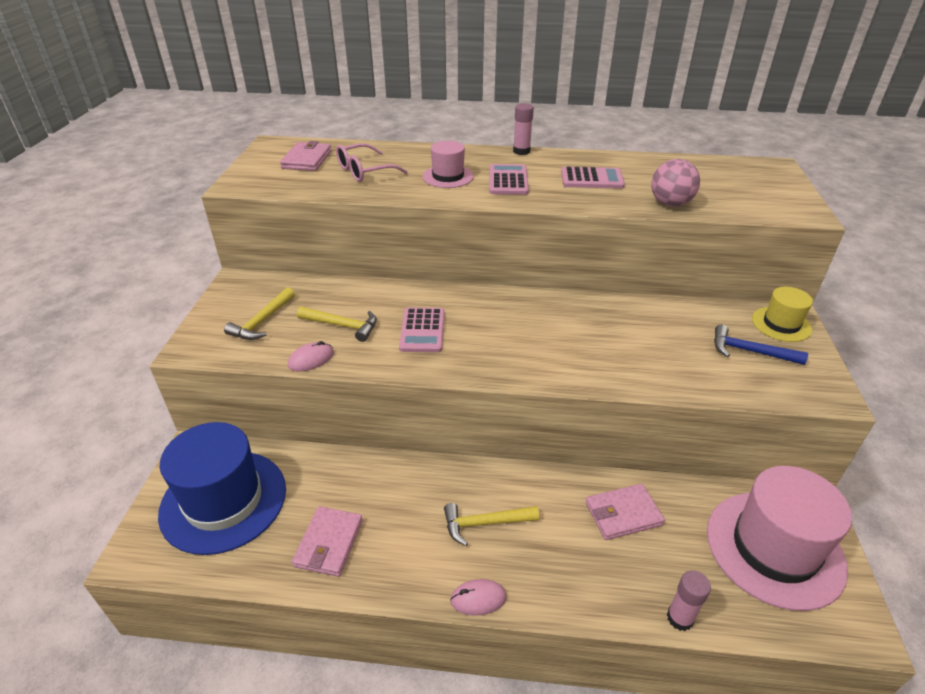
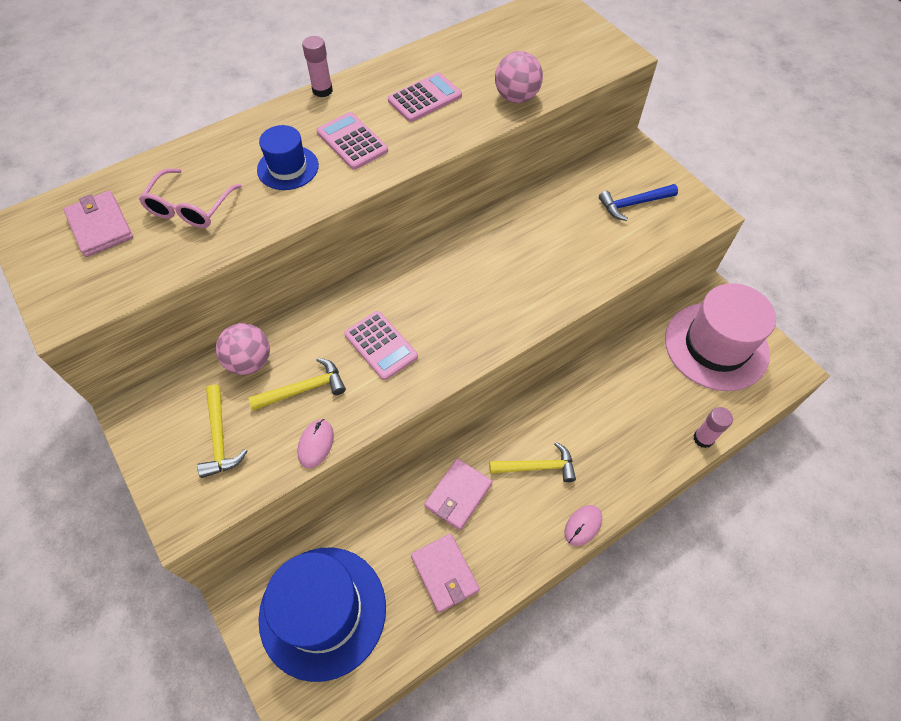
camera: 40 degrees left, 20 degrees up
(329, 293) = (250, 362): none -> pink ball
(448, 176) = (288, 168): pink hat -> blue hat
(485, 523) = (537, 467): yellow hammer -> yellow hammer turned 135 degrees counterclockwise
(623, 514) = (615, 388): pink wallet -> pink wallet (458, 495)
(781, 324) = (633, 162): yellow hat -> none

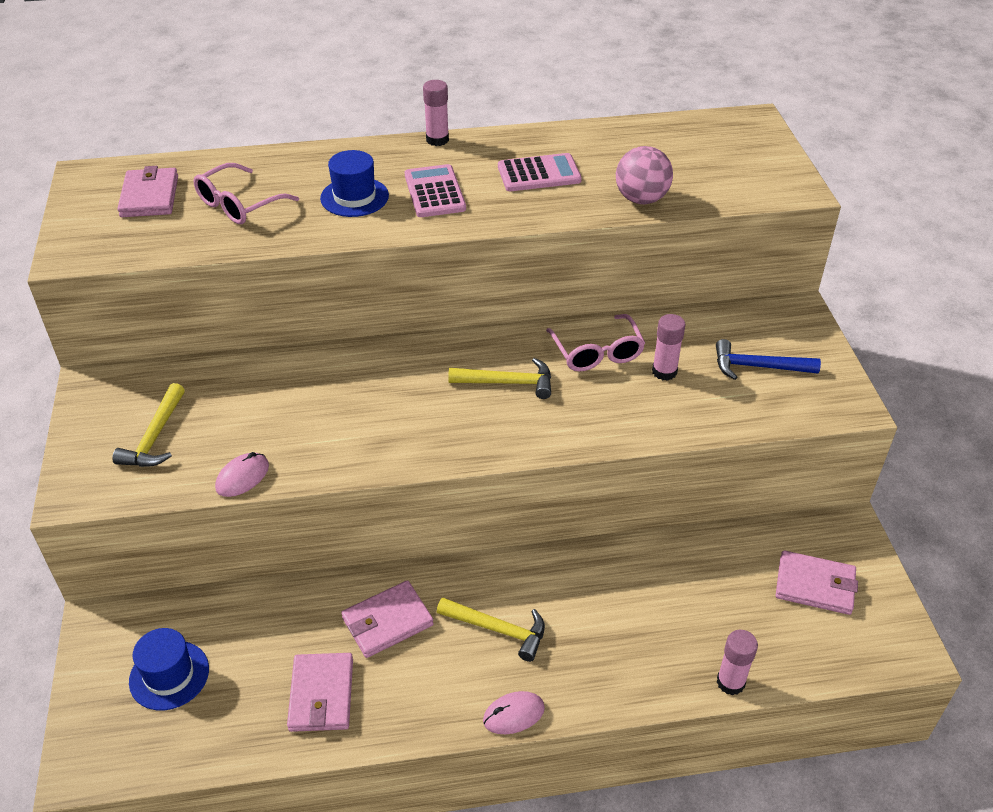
camera: 25 degrees right, 15 degrees down
(250, 362) = (229, 380): pink ball -> none
(304, 389) = (264, 423): yellow hammer -> yellow hammer (507, 383)
(323, 611) = (169, 675): blue hat -> blue hat, size x0.51
(381, 345) = (370, 411): pink calculator -> none
(518, 232) = (597, 352): none -> pink glasses
(574, 231) = (664, 372): none -> pink glue stick
(716, 346) = (815, 585): pink hat -> pink wallet

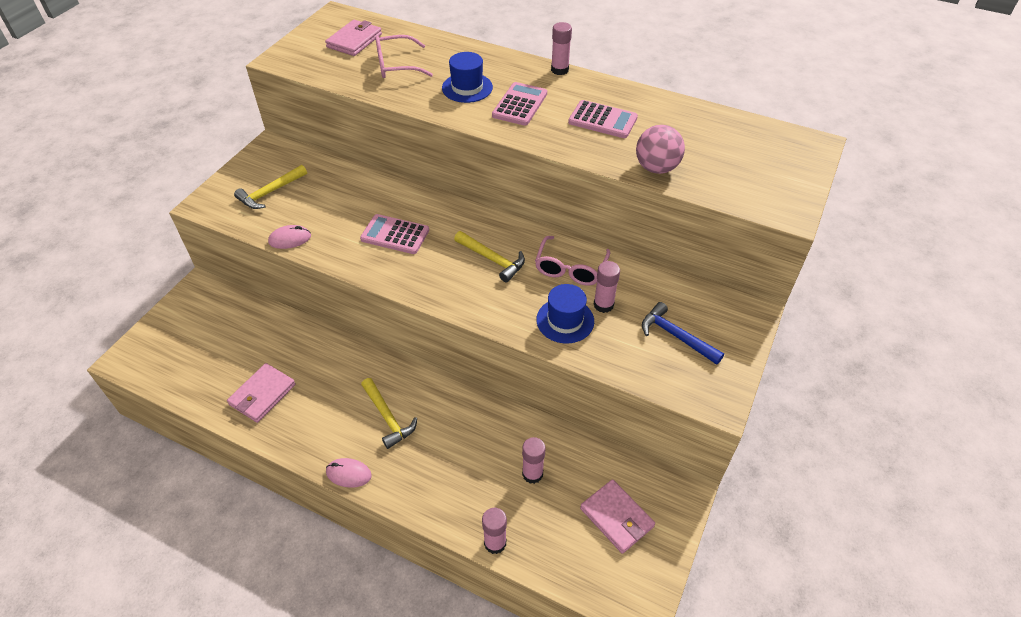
camera: 35 degrees right, 5 degrees up
(169, 675) = (203, 336): blue hat -> blue hat (565, 320)
(370, 410) = (395, 235): none -> pink calculator
(387, 621) = (333, 374): pink wallet -> none
(701, 594) = (532, 474): none -> pink glue stick

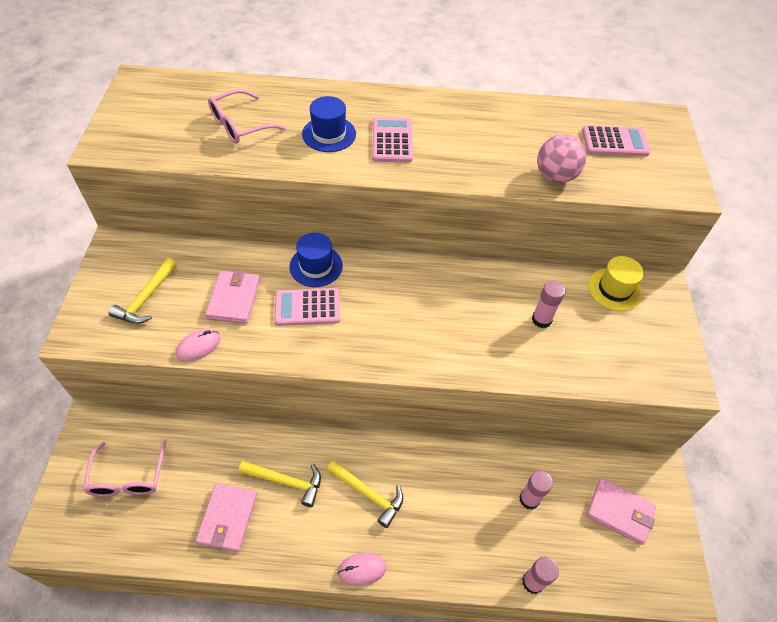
camera: 25 degrees left, 5 degrees up
(354, 41) = (177, 106): pink wallet -> pink wallet (234, 299)
(492, 259) = (417, 305): yellow hammer -> yellow hammer (286, 481)
(559, 70) = (407, 94): pink glue stick -> none
(565, 320) = (517, 347): blue hat -> blue hat (316, 266)
(570, 268) = (492, 291): pink glasses -> pink glasses (128, 476)
(602, 120) = (478, 138): pink calculator -> pink calculator (614, 142)
(676, 336) = (618, 330): blue hammer -> none
(696, 300) = (614, 289): none -> yellow hat

